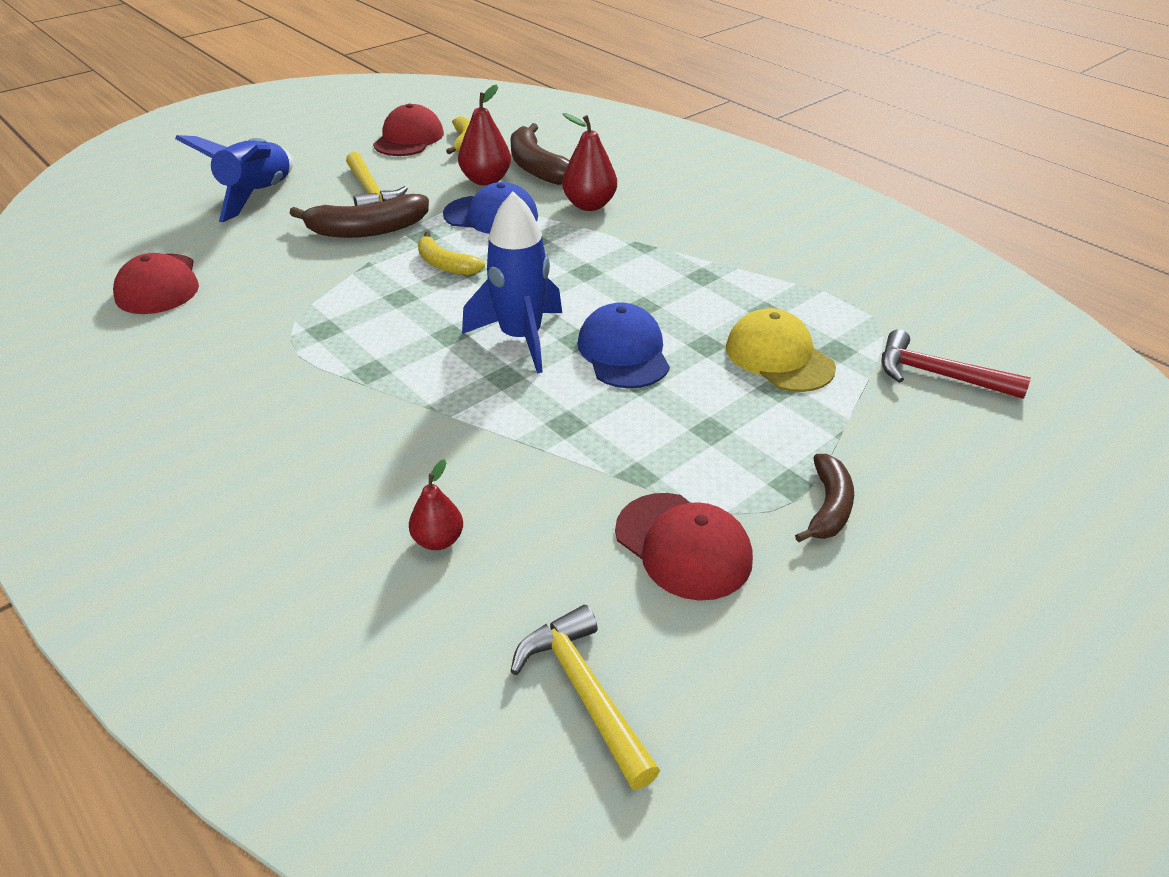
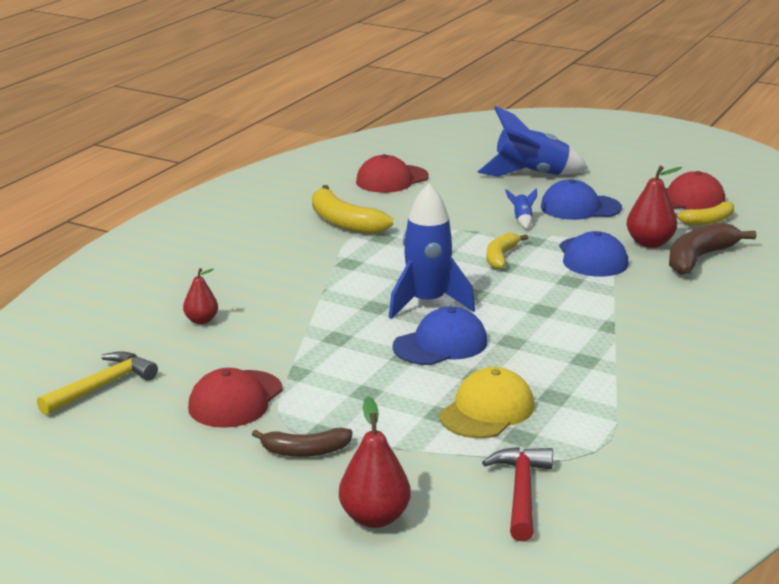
camera: 70 degrees right, 15 degrees down
(246, 349) = (344, 222): none -> yellow banana
(367, 230) = (522, 220): brown banana -> blue rocket
(371, 191) = (580, 207): yellow hammer -> blue cap
(589, 205) = (656, 292): red pear -> red pear (374, 518)

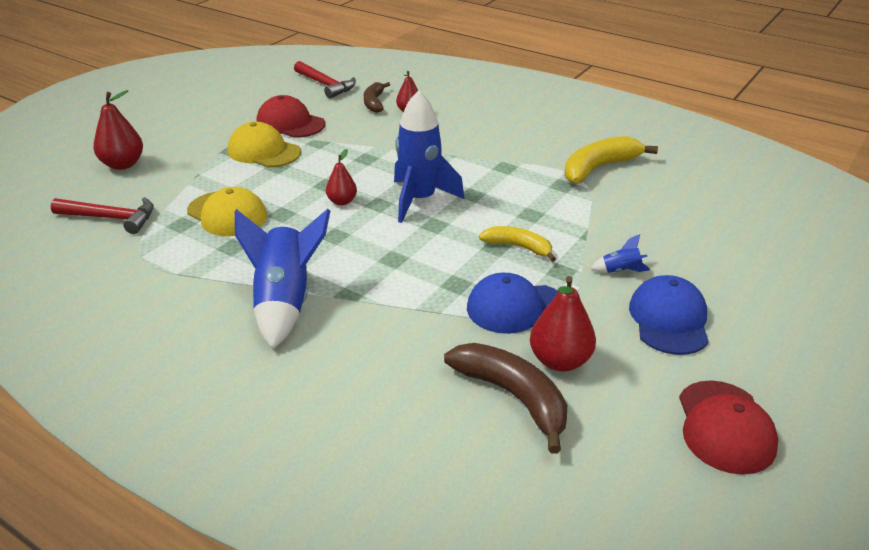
camera: 95 degrees right, 10 degrees up
(102, 386) = (326, 85): yellow hammer -> red hammer
(305, 451) = (213, 145): brown banana -> brown banana (374, 103)
(323, 408) = (264, 151): none -> yellow cap
(391, 179) = (721, 197): red cap -> none
(440, 344) = (342, 201): blue cap -> red pear
(531, 174) = (775, 293): blue rocket -> blue rocket (285, 302)
(707, 221) = (643, 433): yellow banana -> none

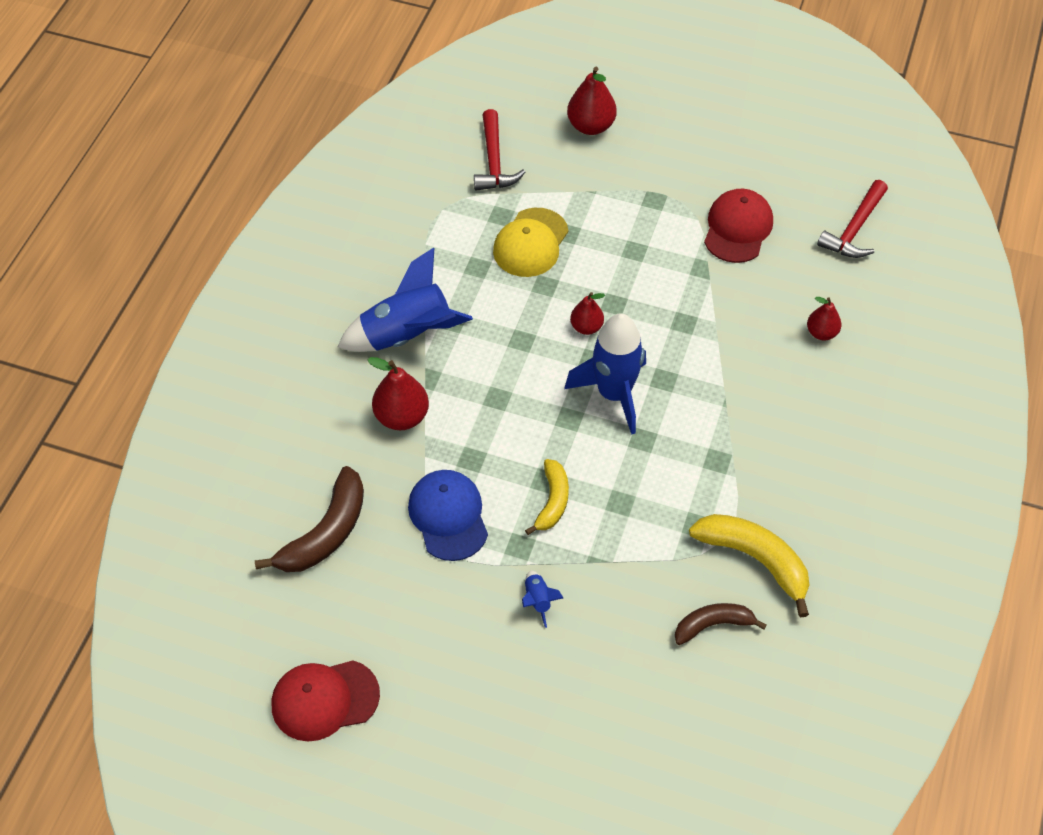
camera: 75 degrees right, 20 degrees up
(264, 151) = (663, 227): yellow cap -> none
(374, 103) = (828, 292): brown banana -> brown banana (713, 625)
(560, 361) = (380, 562): red pear -> red pear (402, 417)
(669, 319) = (466, 650): blue cap -> none

